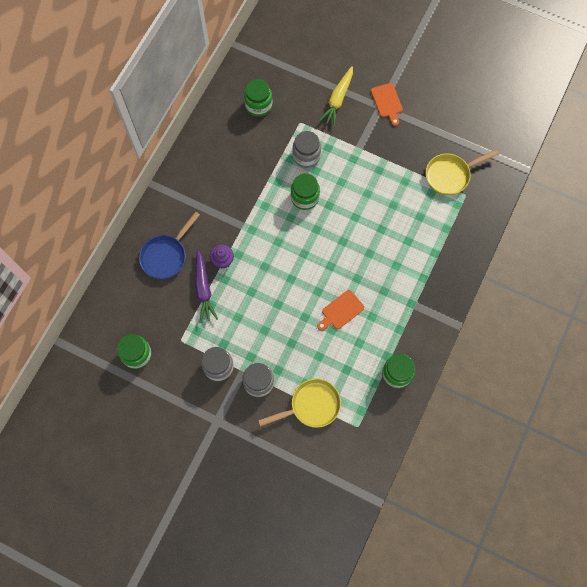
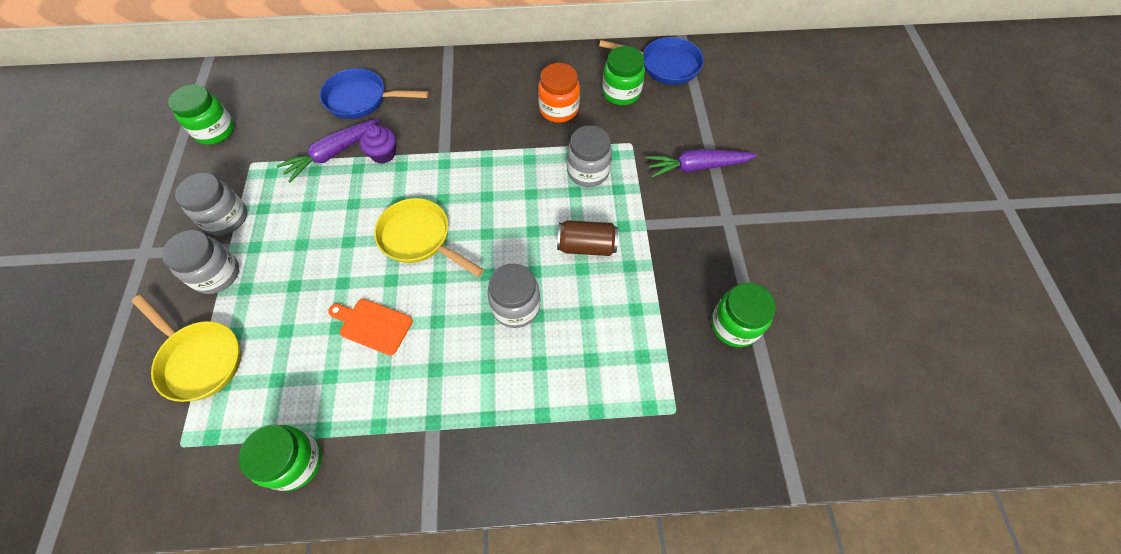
camera: 60 degrees right, 10 degrees down
(249, 146) = (559, 109): none -> orange jar
(252, 68) = (665, 65): none -> blue pan
(305, 198) = (526, 198): green jar -> green jar (734, 325)
(338, 99) = (697, 167): yellow carrot -> purple carrot
(355, 184) = (586, 246): none -> brown can
(371, 236) = (516, 307): none -> grey jar
(387, 102) = (742, 225): orange cutting board -> none
(450, 175) = (692, 370): yellow pan -> yellow pan (420, 238)

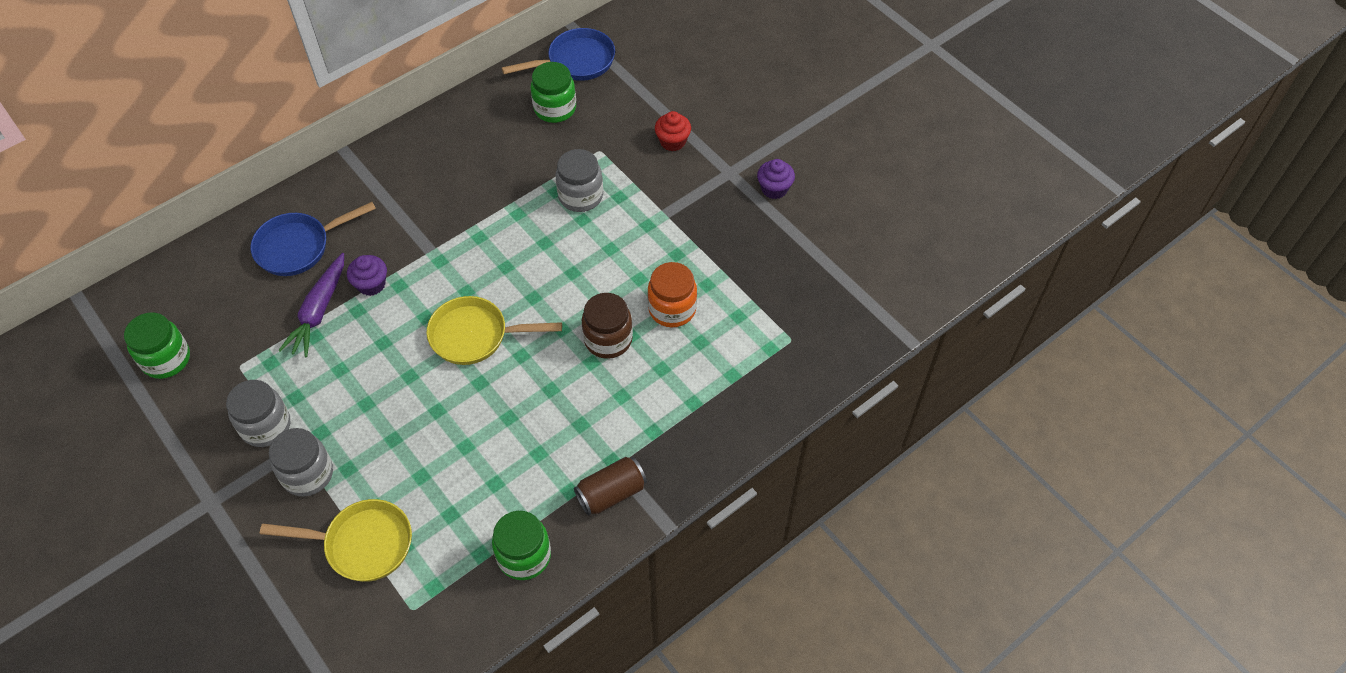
camera: 35 degrees left, 5 degrees down
(373, 325) = (496, 425): orange cutting board -> none
(516, 307) = (608, 339): grey jar -> brown jar
(559, 109) = (508, 154): orange jar -> orange jar (672, 309)
(586, 246) = (629, 259): brown can -> brown can (611, 493)
(697, 167) = (672, 141): purple carrot -> red cupcake
(734, 325) = (791, 252): green jar -> none
(759, 256) = (774, 189): none -> purple cupcake

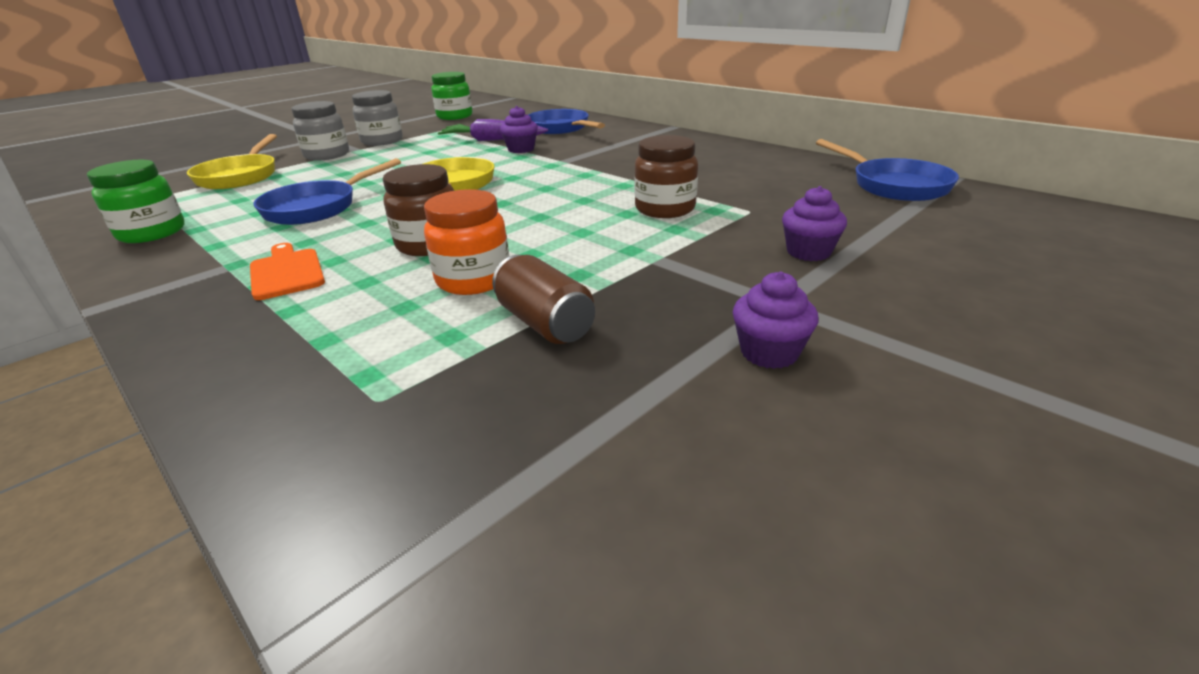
camera: 85 degrees right, 25 degrees down
(499, 436) = (317, 208): none -> blue pan
(555, 108) = (800, 184): green jar -> none
(580, 196) = (665, 209): grey jar -> brown jar
(611, 493) = (186, 268): brown can -> brown can (545, 323)
(635, 421) = (286, 272): none -> orange cutting board
(672, 141) = (808, 252): red cupcake -> purple cupcake

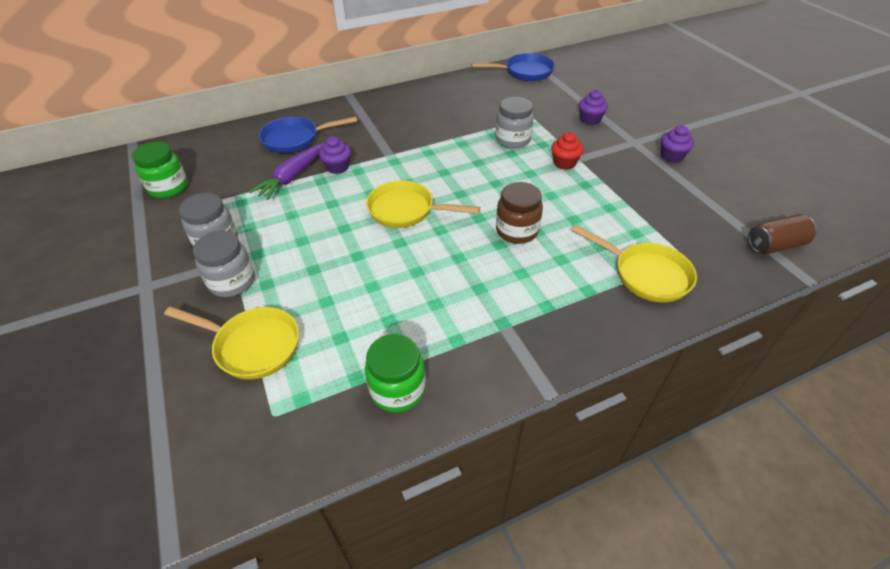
camera: 70 degrees left, 15 degrees up
(286, 272) = (530, 295): orange cutting board -> none
(317, 208) = (403, 284): blue pan -> none
(326, 358) = (645, 274): none -> yellow pan
(473, 280) = (576, 219): orange jar -> none
(545, 323) = (632, 203): brown can -> brown can (775, 245)
(633, 250) = (564, 163): none -> red cupcake
(665, 209) = (512, 140): brown jar -> grey jar

